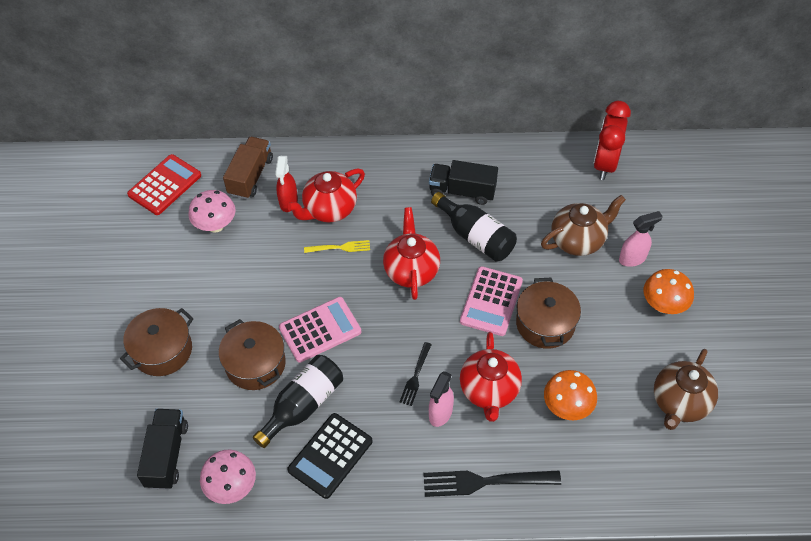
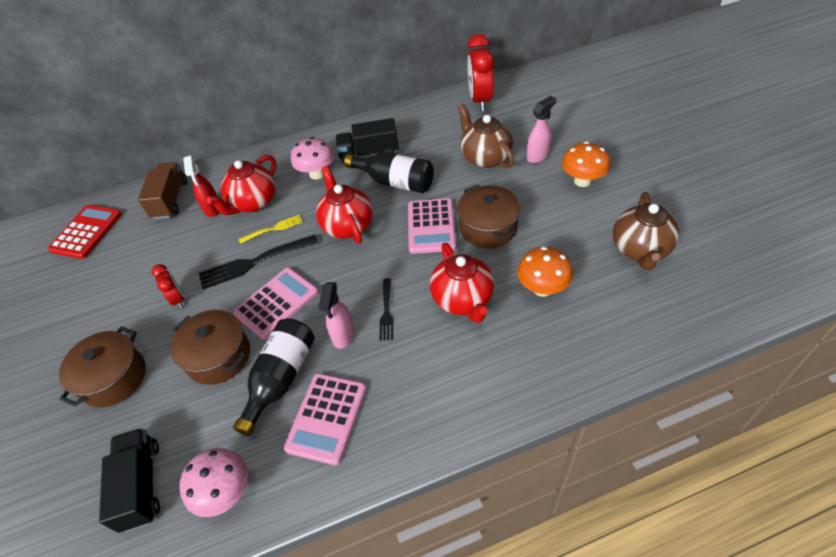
camera: 15 degrees left, 5 degrees down
(215, 225) = (145, 249): pink mushroom -> pink mushroom (317, 174)
(233, 292) = (178, 299): none -> red clock
(330, 455) = (326, 418): black calculator -> pink calculator
(440, 414) = (424, 336): pink spray bottle -> pink spray bottle (343, 335)
(485, 482) = (497, 384): black fork -> black fork (255, 262)
(578, 240) = (485, 157): brown teapot -> brown teapot turned 75 degrees counterclockwise

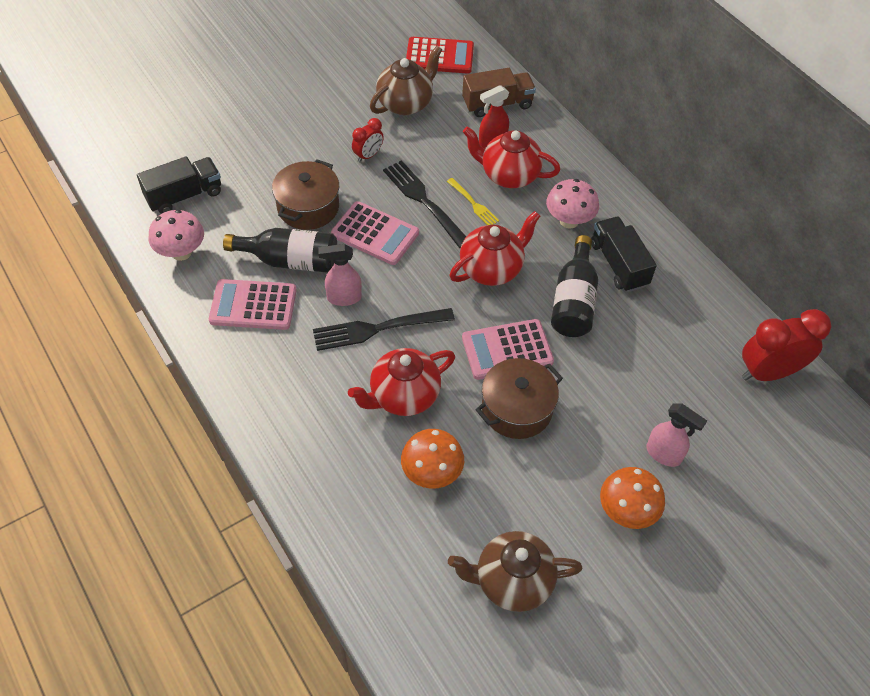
camera: 70 degrees right, 5 degrees up
(114, 378) = (278, 141): brown pot -> none
(386, 311) = (378, 329): black fork -> black fork, size x1.78
(485, 157) = (644, 392): brown teapot -> brown teapot (406, 103)

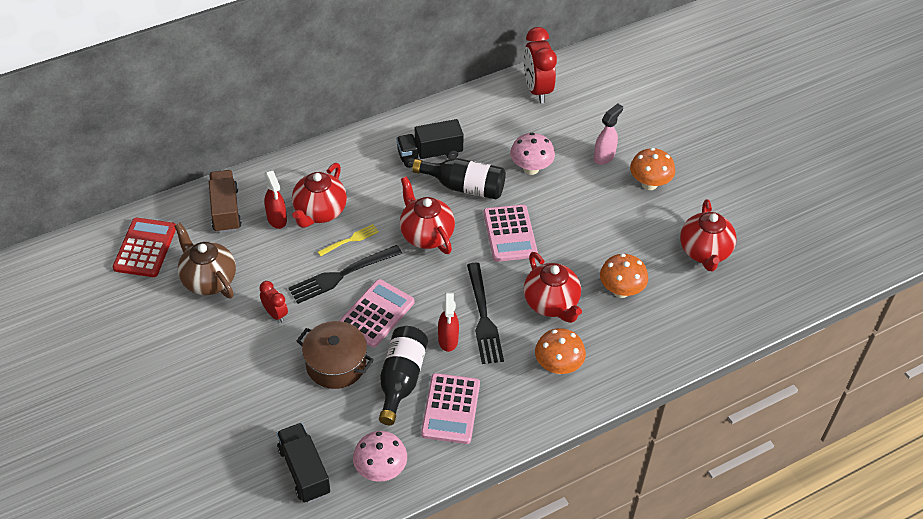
camera: 85 degrees left, 5 degrees down
(311, 404) = (558, 366): none -> orange mushroom
(343, 298) = (448, 340): pink spray bottle -> red spray bottle
(512, 581) = (704, 252): brown teapot -> red teapot
(516, 409) = (565, 234): brown pot -> none
(569, 221) = (379, 178): pink mushroom -> pink mushroom (531, 168)

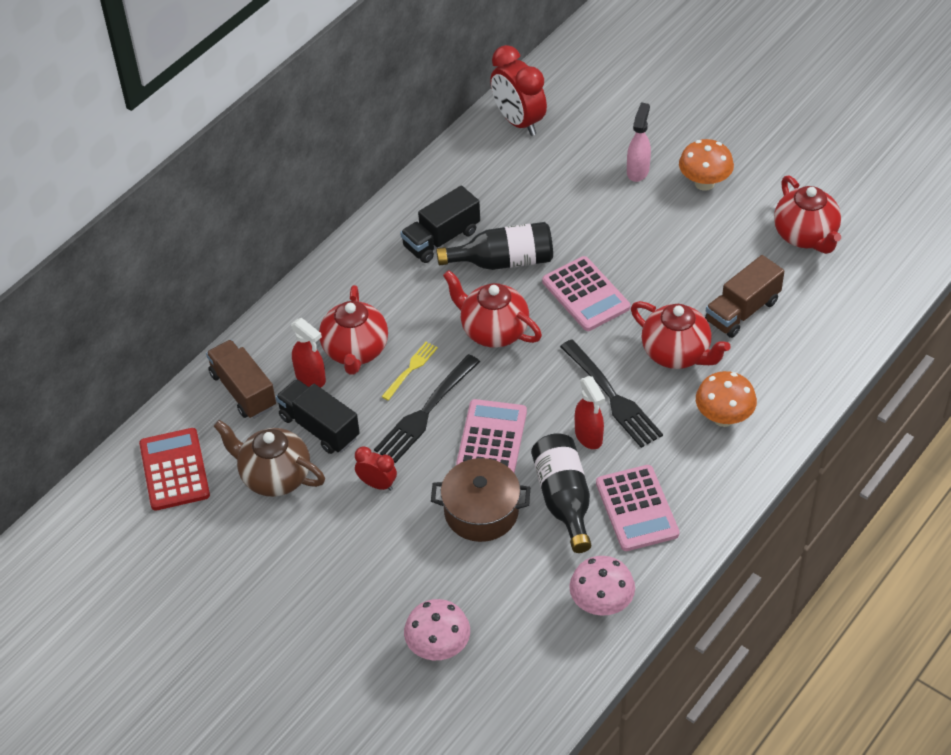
camera: 20 degrees left, 0 degrees up
(304, 471) = (518, 639): black truck -> black truck (319, 427)
(531, 168) = (565, 213): pink mushroom -> pink mushroom (438, 647)
(621, 290) = (742, 311): orange mushroom -> brown truck

